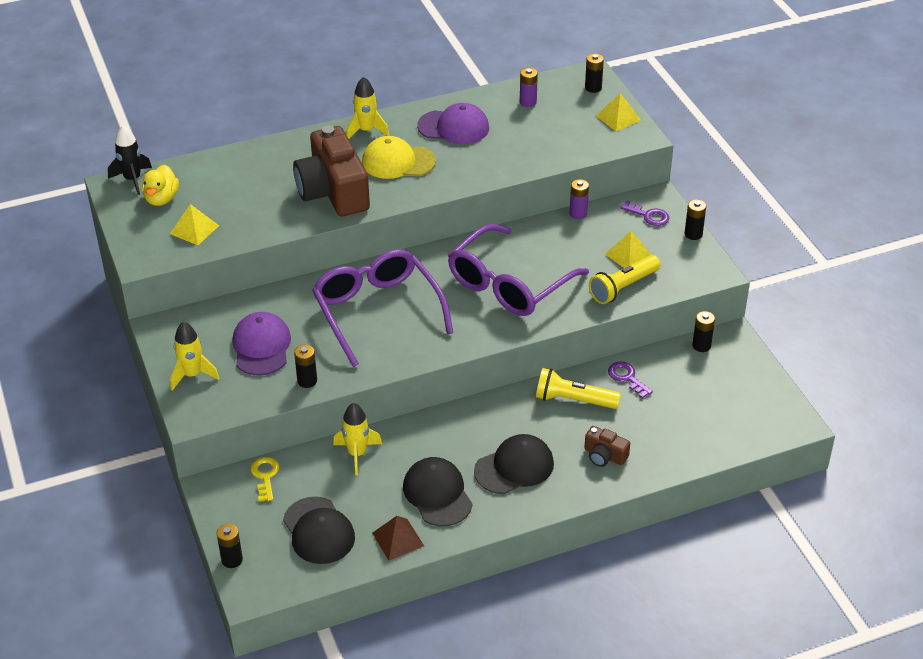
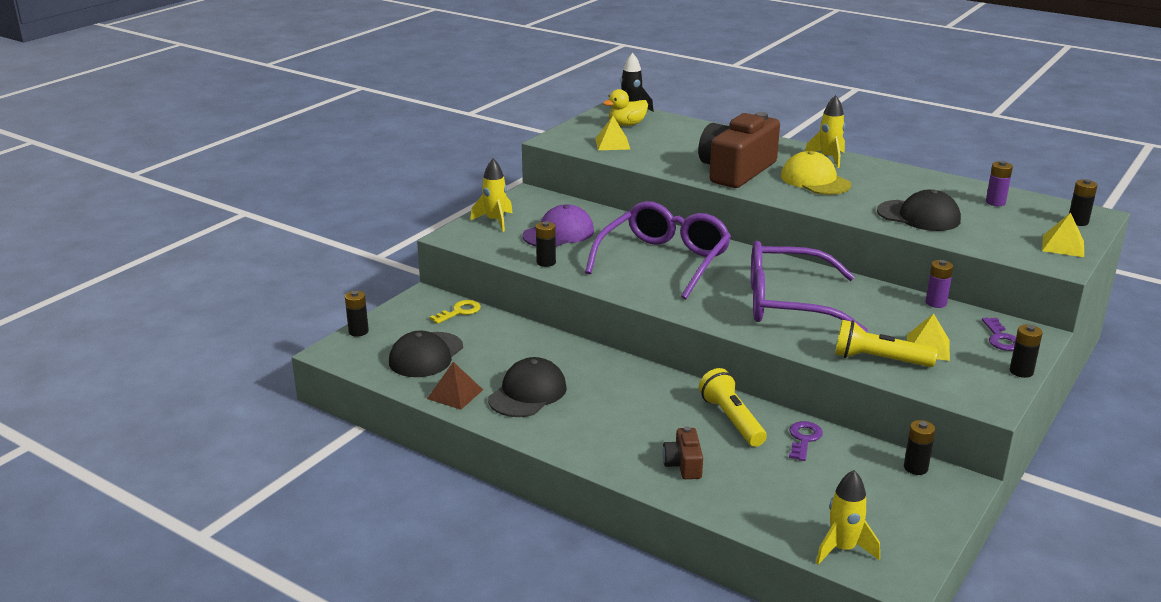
camera: 55 degrees right, 15 degrees down
(357, 454) = (529, 340): yellow rocket -> yellow rocket (843, 549)
(453, 127) = (899, 186): purple cap -> none
(514, 467) = (606, 420): black cap -> black cap (919, 216)

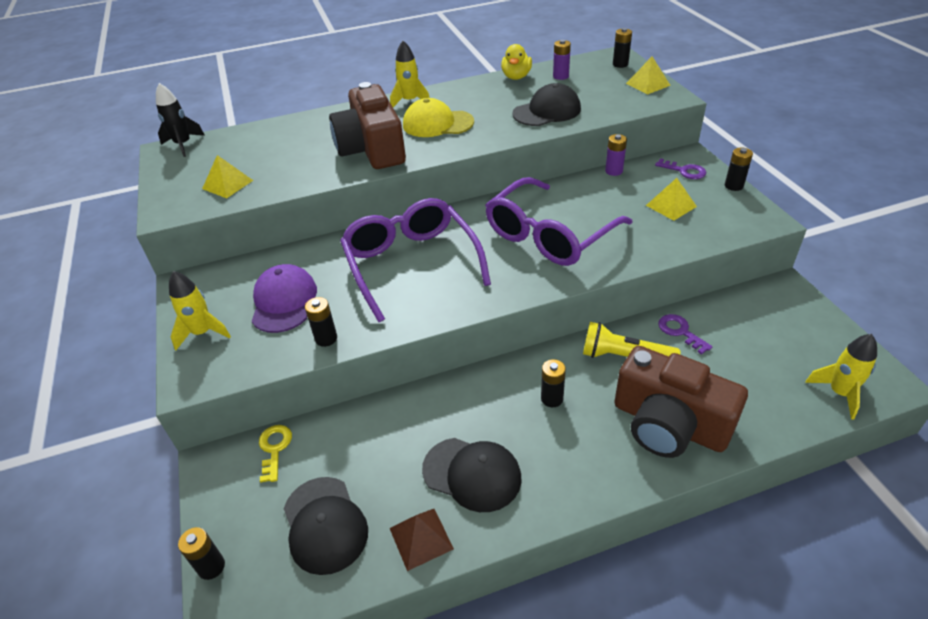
camera: 50 degrees left, 15 degrees up
(528, 393) = (472, 474): black cap -> black cap turned 135 degrees clockwise
(626, 124) = (205, 159): yellow duck -> yellow duck (516, 77)
(683, 464) = (669, 424): brown camera -> brown camera, size x2.22
(879, 360) = (671, 236): yellow flashlight -> none
(915, 468) = (754, 297): black battery -> black battery (552, 398)

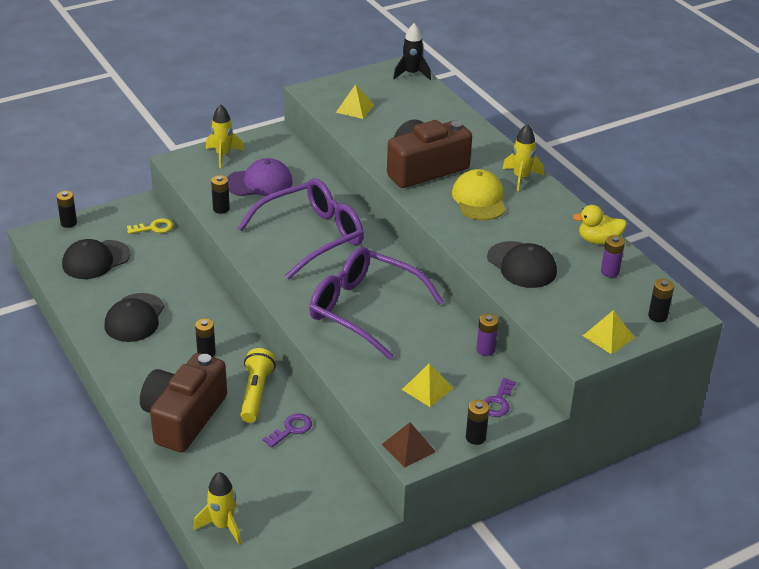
camera: 75 degrees right, 5 degrees down
(421, 538) = (85, 301): brown pyramid -> brown pyramid (408, 448)

